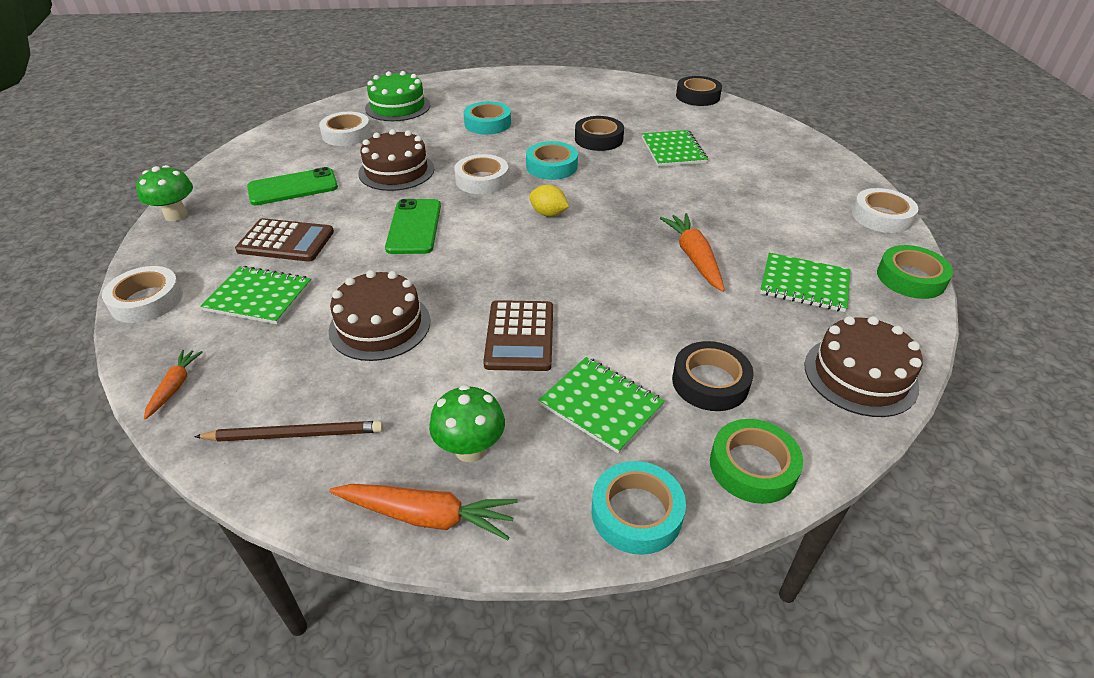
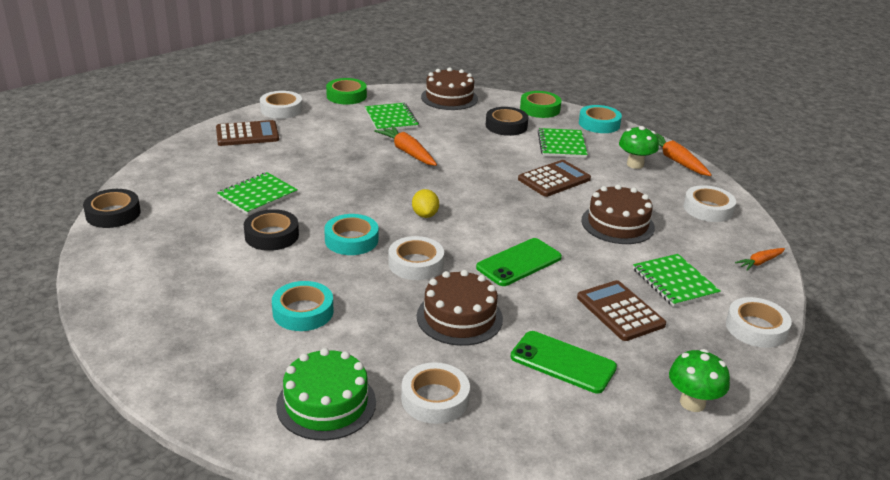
camera: 130 degrees left, 10 degrees down
(295, 434) = (708, 209): brown pencil -> white tape
(694, 257) = (407, 152): orange carrot -> orange carrot turned 105 degrees clockwise
(817, 179) = (247, 134): none -> brown calculator

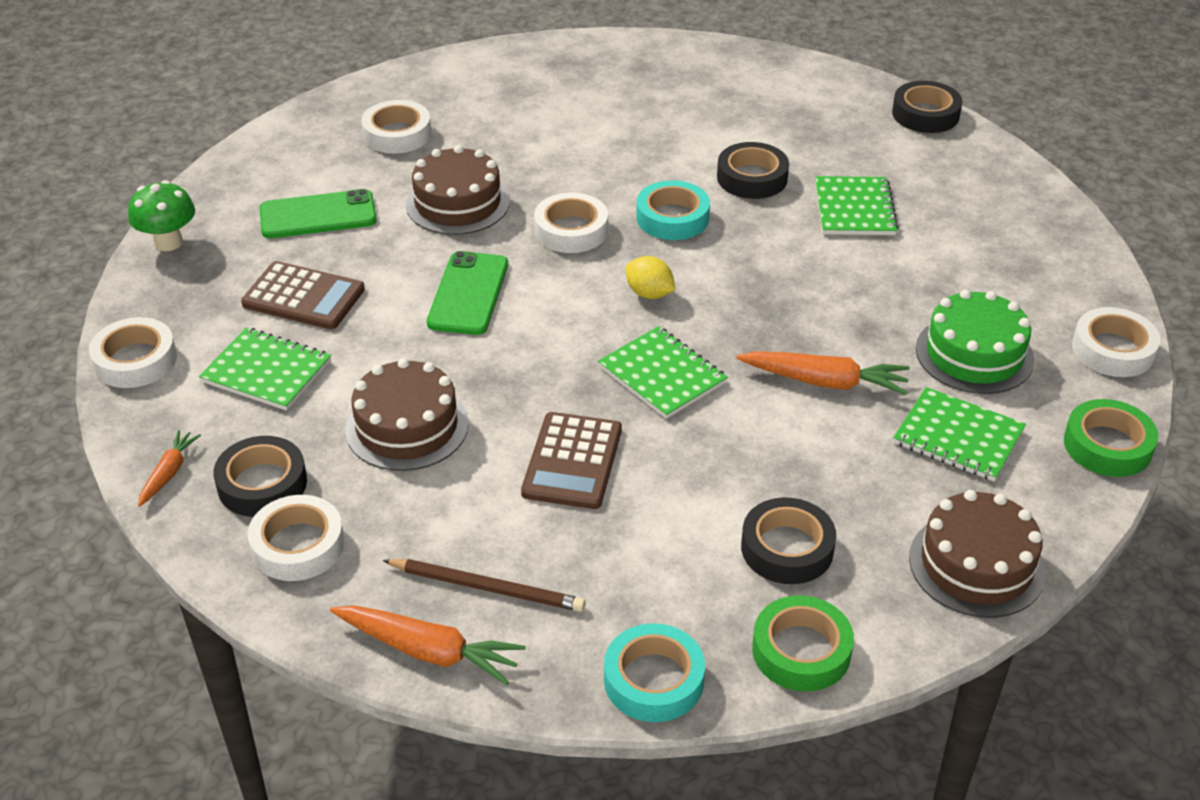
camera: 140 degrees right, 10 degrees up
(247, 134) = (1047, 278): brown calculator -> none
(303, 312) = (598, 134): turquoise tape -> none
(326, 403) = (475, 91): green cake -> green cake (974, 354)
(561, 145) = (648, 558): green notebook -> green notebook (662, 375)
(635, 164) = (487, 588): green mushroom -> brown pencil
(711, 236) = (262, 484): none -> black tape

